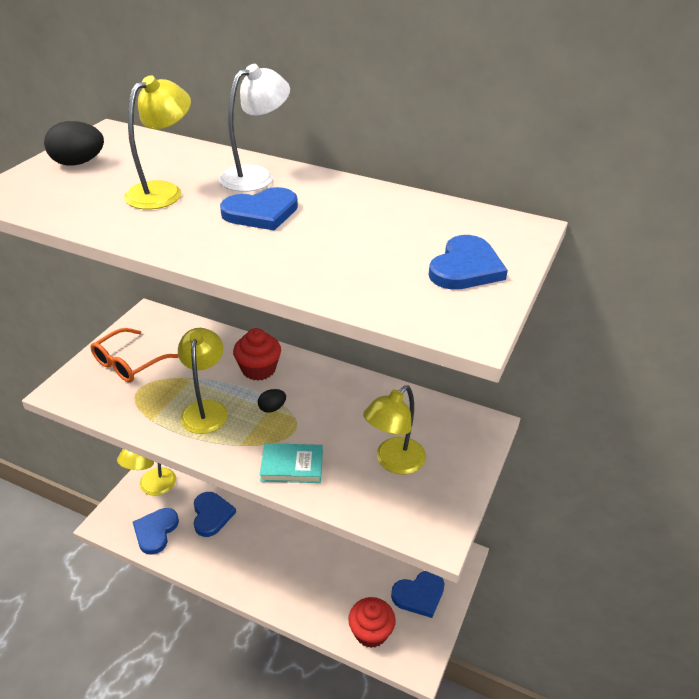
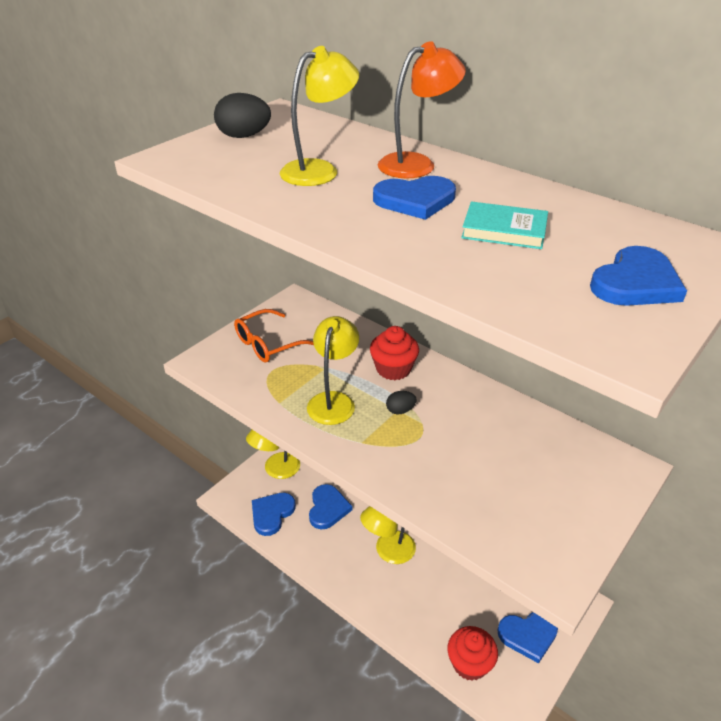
camera: 15 degrees right, 0 degrees up
(256, 176) = (417, 164): white lamp -> orange lamp
(292, 466) = (410, 473): turquoise book -> turquoise book (504, 230)
(393, 462) = (520, 489): yellow lamp -> yellow lamp (388, 551)

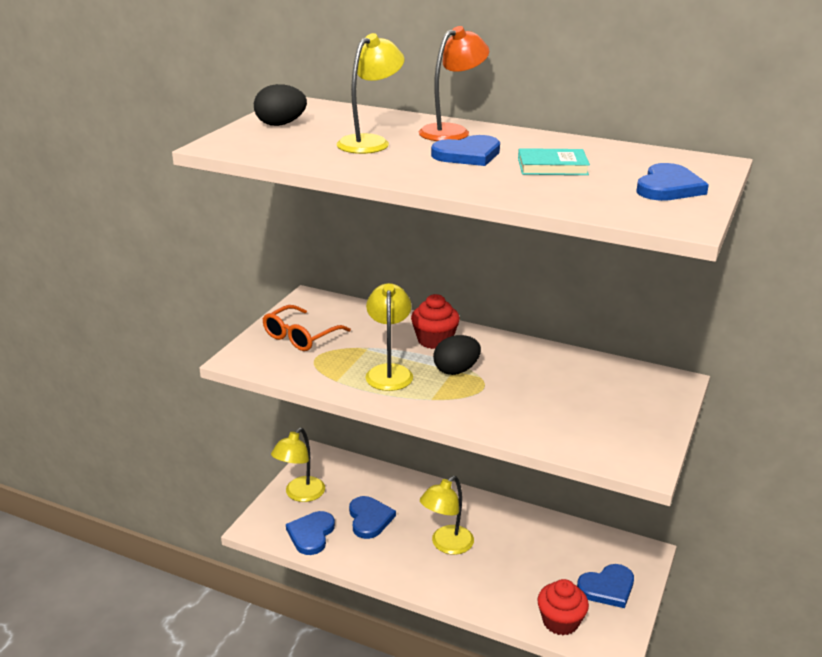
camera: 15 degrees left, 10 degrees down
(400, 410) = (456, 370): black egg -> black egg, size x1.68

